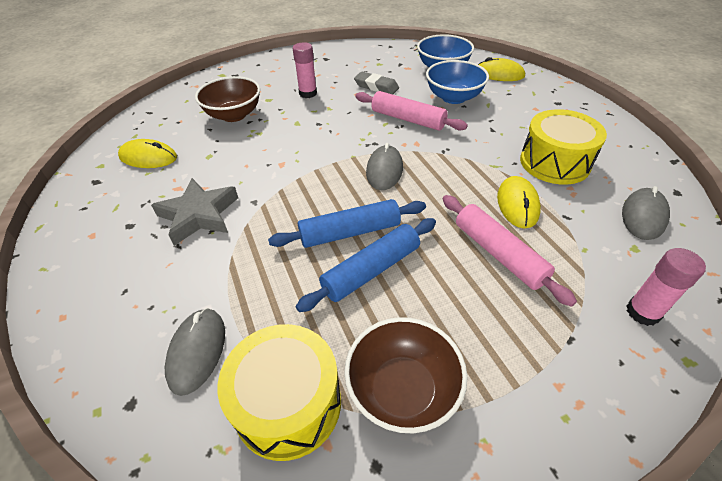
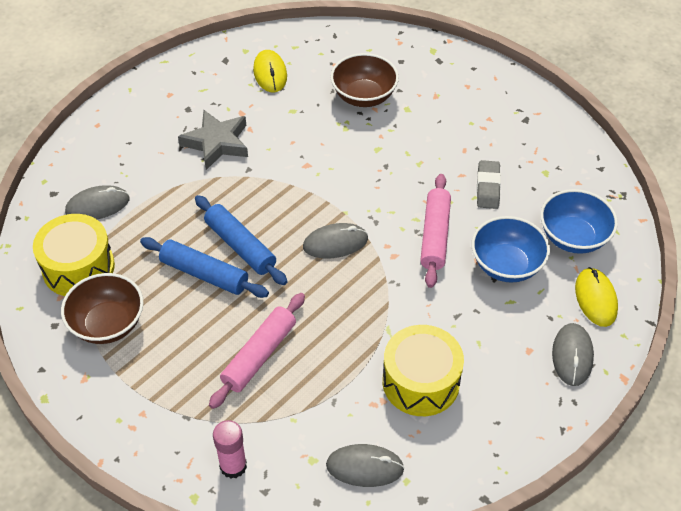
camera: 65 degrees right, 5 degrees up
(308, 93) = (437, 135): pink glue stick -> none
(517, 204) = (334, 359): yellow mouse -> none
(545, 94) = (572, 355): none -> grey mouse

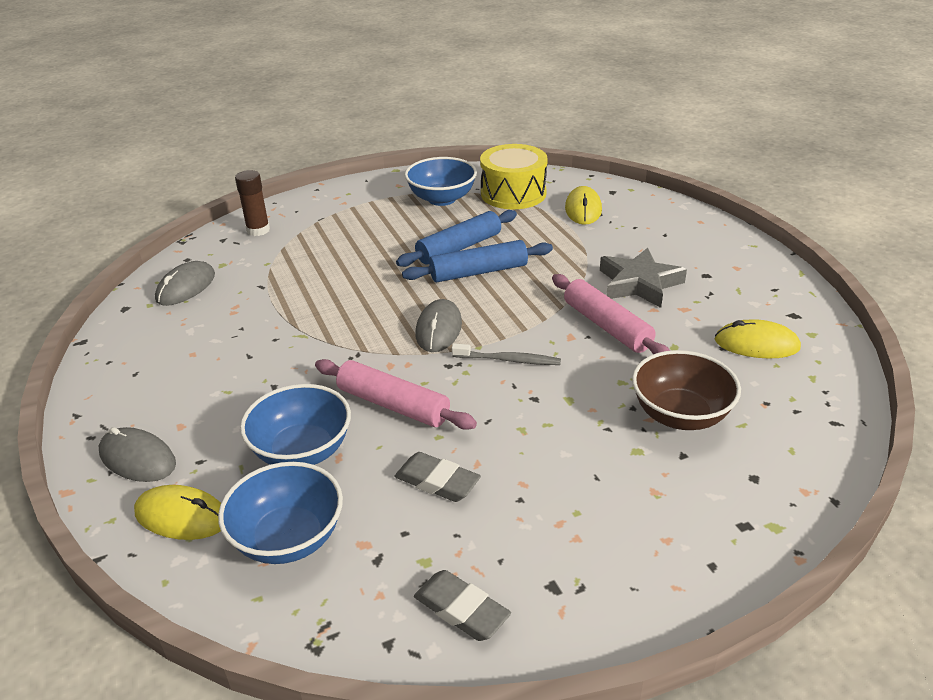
camera: 115 degrees right, 15 degrees down
(97, 205) = (583, 209): grey mouse -> yellow mouse
(108, 324) = (442, 199): brown bowl -> blue bowl
(233, 466) = (258, 230): pink glue stick -> brown glue stick
(259, 355) = (345, 259): pink rolling pin -> pink rolling pin (607, 326)
(352, 190) = (508, 360): none -> grey toothbrush
(421, 382) = (226, 339): yellow drum -> none
(563, 148) = (461, 610): none -> grey eraser

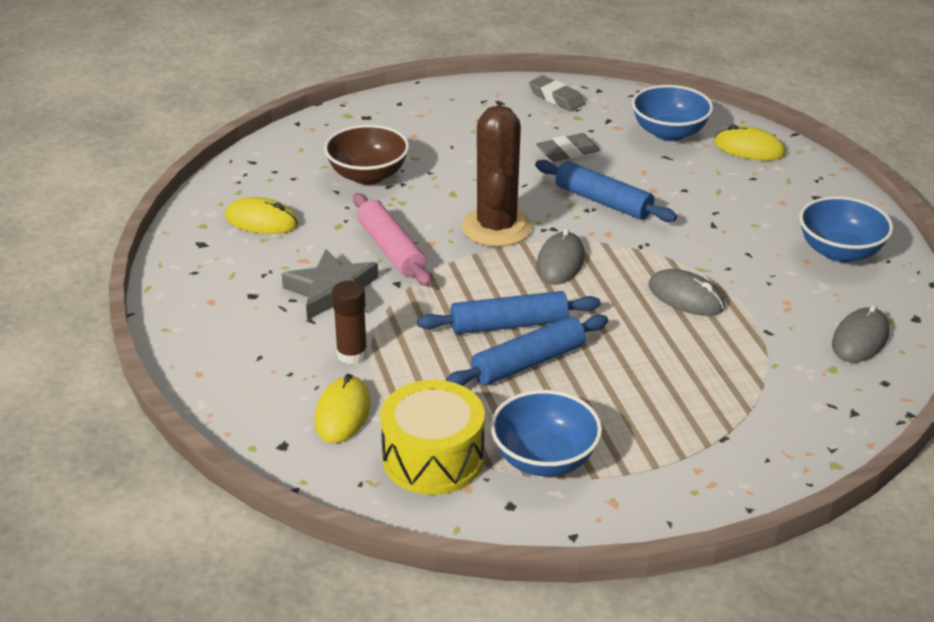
camera: 175 degrees left, 0 degrees up
(137, 458) = (804, 183): grey mouse -> grey mouse (686, 297)
(258, 230) = (810, 424): brown glue stick -> brown glue stick (352, 354)
(302, 451) = (673, 177): blue bowl -> blue bowl (839, 252)
(393, 405) = (603, 201): pink rolling pin -> blue rolling pin
(437, 482) = (567, 152): grey eraser -> grey eraser turned 60 degrees counterclockwise
(508, 360) = (496, 227): grey toothbrush -> brown cactus

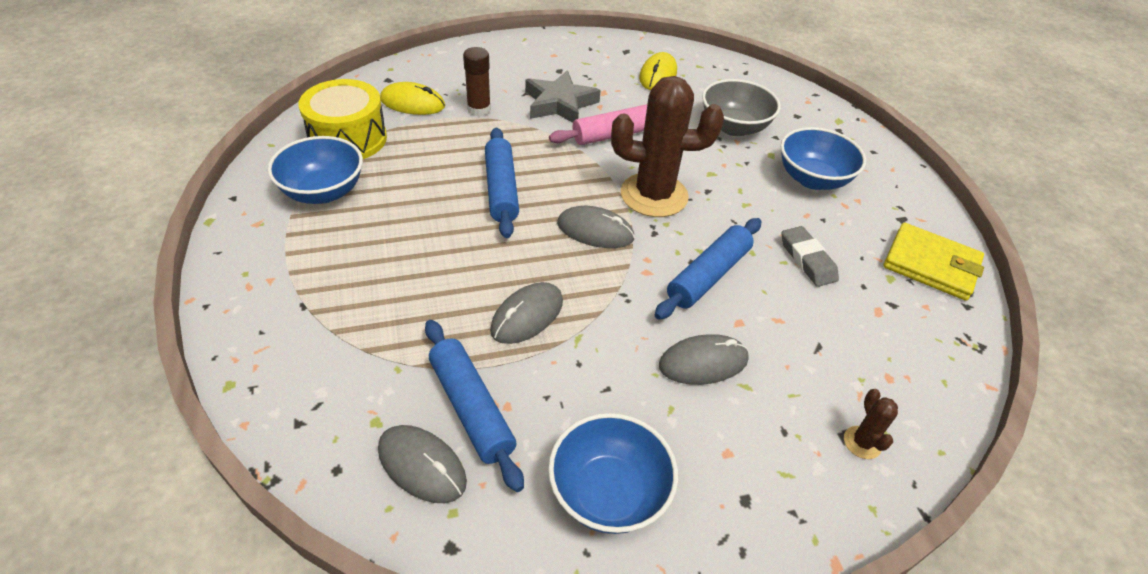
camera: 90 degrees right, 10 degrees up
(368, 175) = (734, 127): brown bowl -> grey bowl
(528, 362) = (446, 195): blue rolling pin -> blue rolling pin (471, 408)
(556, 98) = (930, 265): grey eraser -> yellow wallet
(669, 133) = (879, 359): blue bowl -> blue bowl (812, 179)
(703, 208) = (703, 362): none -> grey mouse
(749, 148) = (862, 442): yellow mouse -> brown cactus

